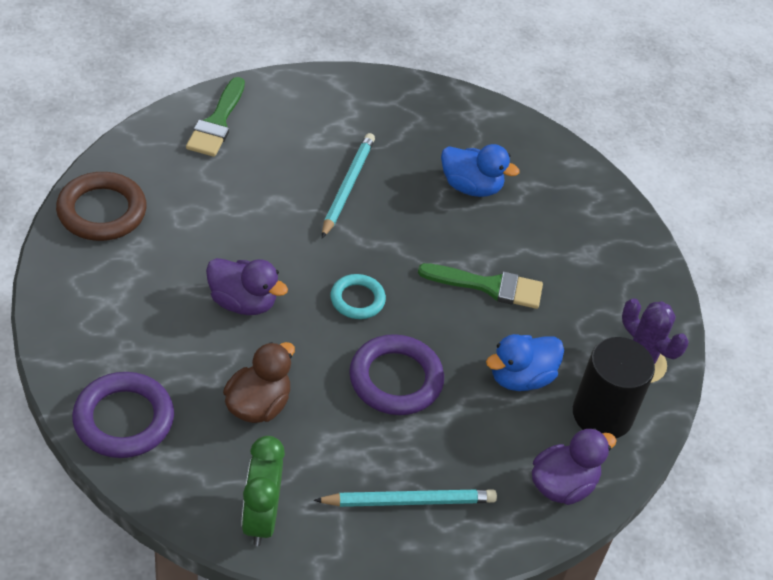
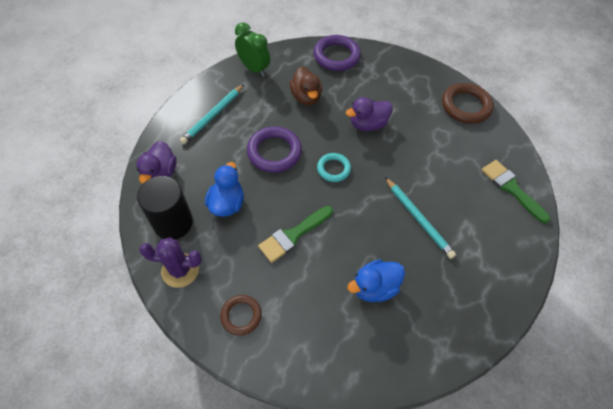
camera: 135 degrees right, 10 degrees up
(618, 276) = (241, 315): none -> brown ring

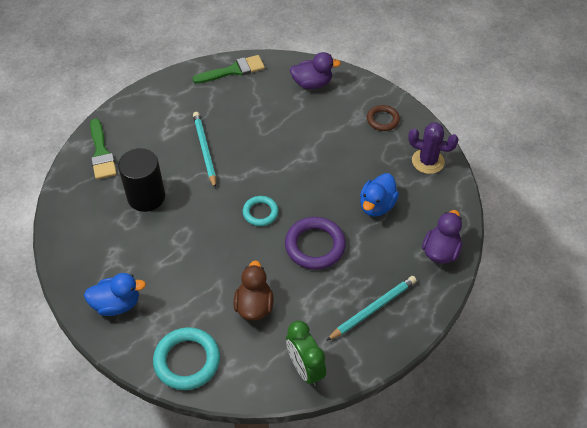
camera: 160 degrees left, 5 degrees down
(173, 222) = (431, 201): black cylinder -> black cylinder (146, 197)
(293, 235) = (323, 164): green brush -> green brush (233, 70)
(336, 56) = (187, 361): purple ring -> turquoise ring
(368, 124) = (199, 252): purple duck -> purple duck (312, 83)
(374, 287) = (271, 112): blue duck -> blue duck (117, 304)
(466, 106) = (76, 245): brown ring -> none

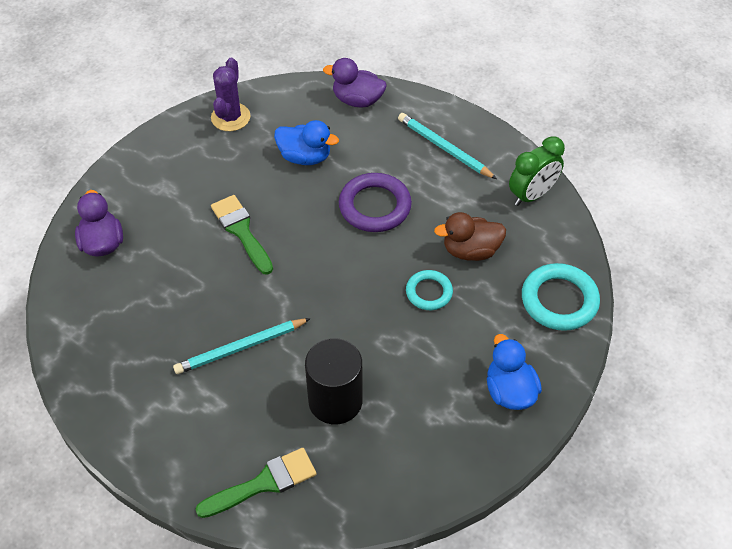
camera: 100 degrees left, 0 degrees up
(233, 70) = (77, 343): green brush -> green brush (241, 231)
(260, 212) = (337, 266): turquoise ring -> turquoise ring (429, 292)
(382, 120) = (166, 163): brown ring -> none

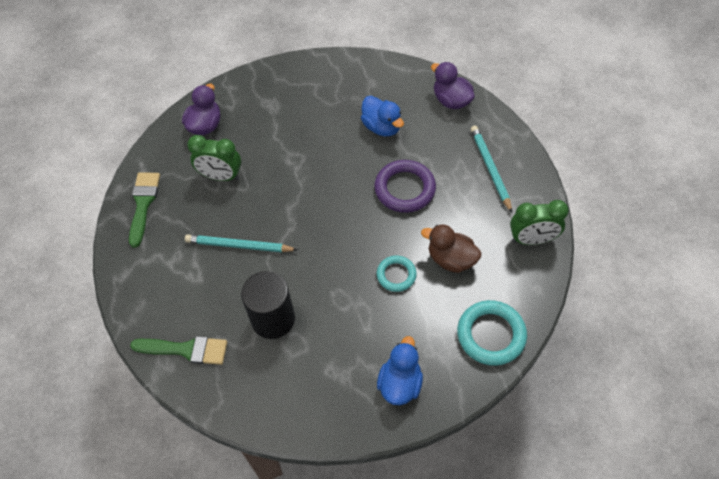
camera: 35 degrees right, 5 degrees up
(164, 288) = (221, 176): none -> green clock
(230, 117) = (351, 73): purple cactus -> none
(241, 231) = (299, 161): green brush -> green brush (143, 204)

